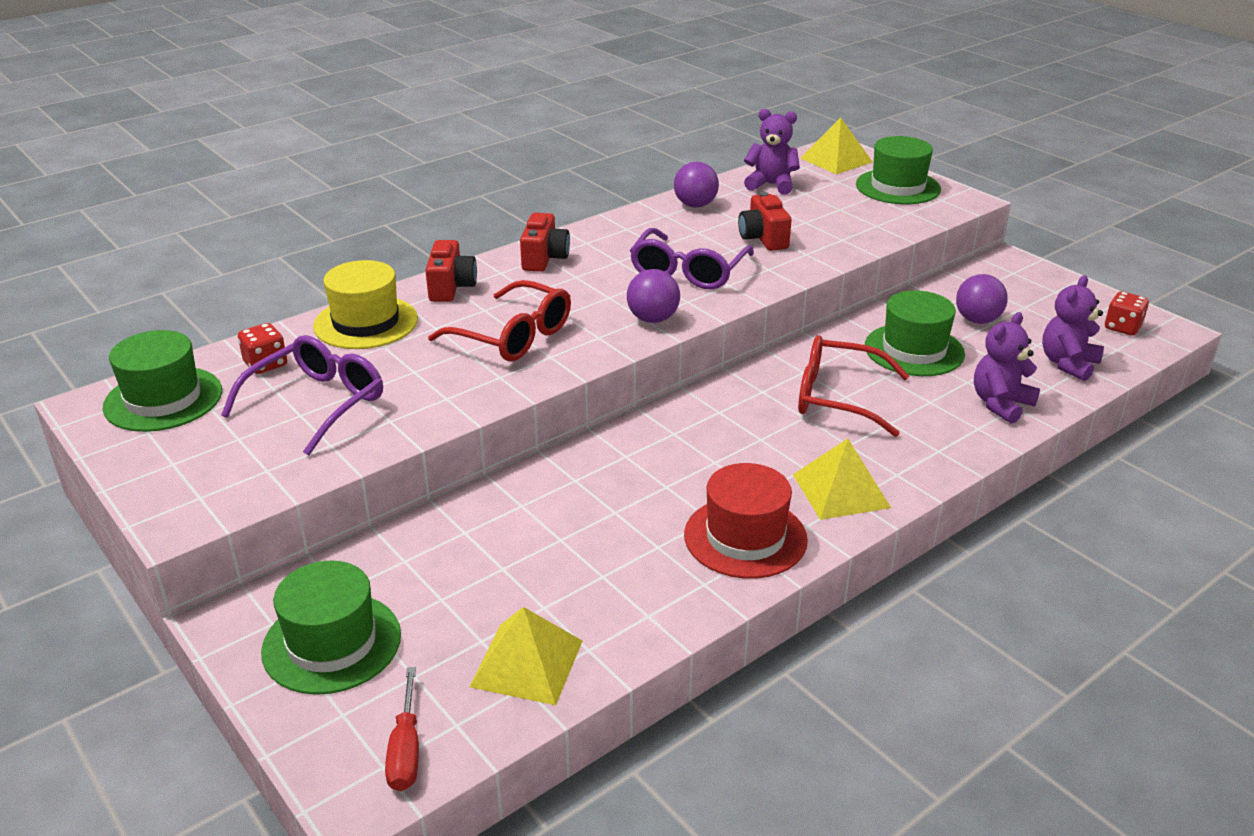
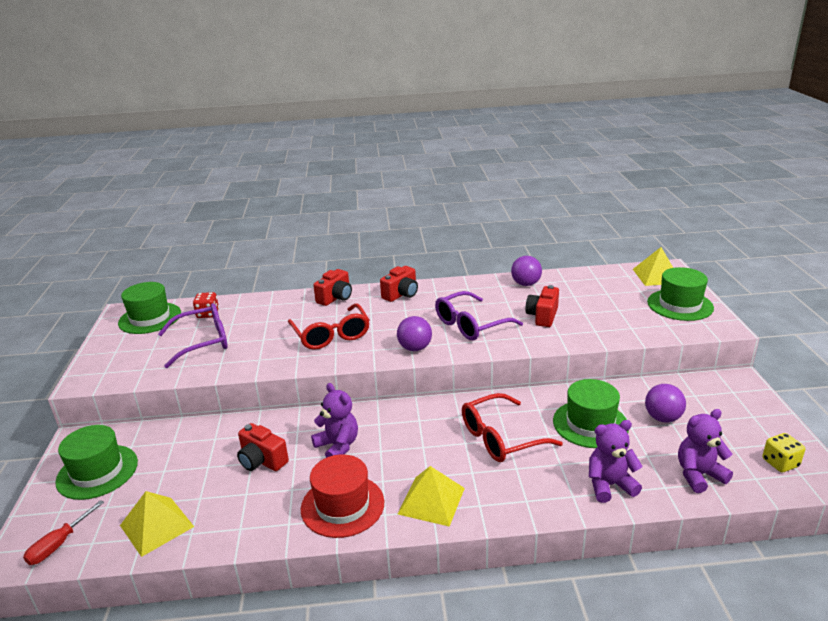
camera: 35 degrees right, 5 degrees down
(366, 323) = (274, 305): yellow hat -> none
(573, 531) = (262, 461): none -> red camera
(771, 185) = (590, 282): purple teddy bear -> purple teddy bear (338, 446)
(838, 397) = (501, 438): red glasses -> red glasses turned 75 degrees counterclockwise
(1122, 327) = (780, 463): red dice -> yellow dice

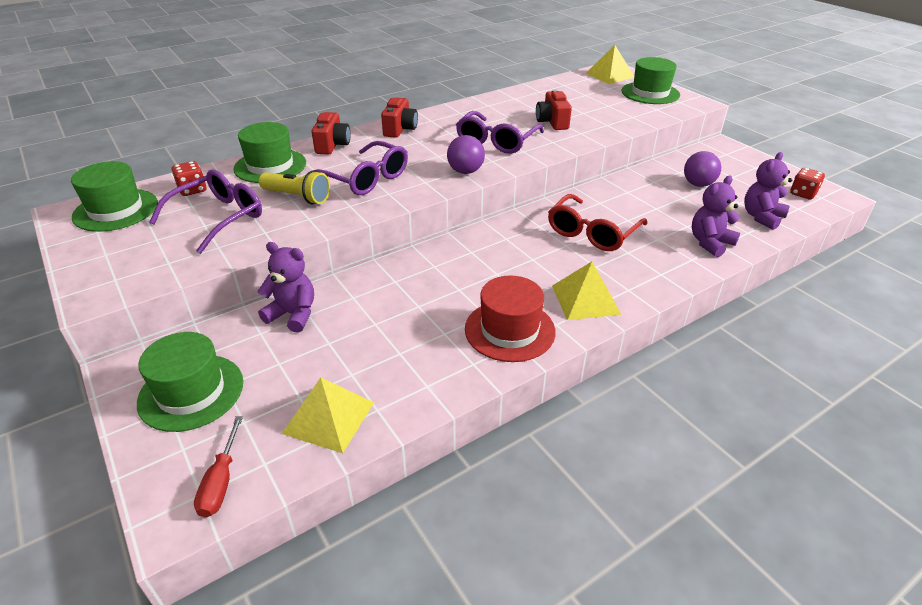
camera: 30 degrees left, 10 degrees up
(262, 461) = (385, 318): red camera -> none
(268, 338) = (297, 197): none -> yellow flashlight
(331, 335) = (366, 179): red glasses -> purple glasses
(338, 446) = (451, 282): purple teddy bear -> purple teddy bear (293, 314)
(526, 284) = (509, 100): purple ball -> none
(590, 424) = (650, 202): green hat -> green hat (270, 166)
(780, 463) = (803, 194): yellow dice -> red dice

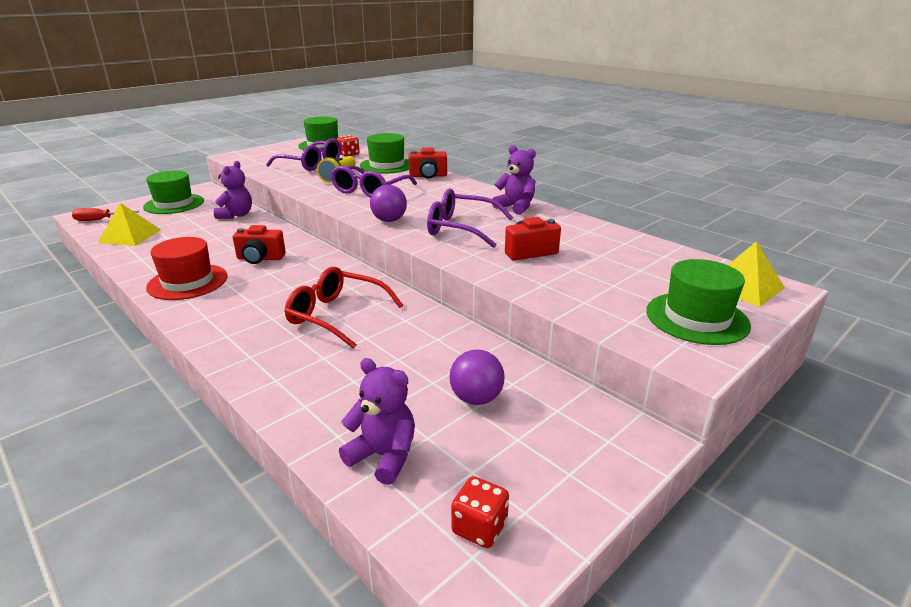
camera: 80 degrees right, 10 degrees down
(400, 129) = (470, 192): red camera -> red camera (260, 258)
(585, 299) = (217, 313): yellow pyramid -> none
(710, 243) = (310, 397): purple teddy bear -> purple teddy bear (515, 207)

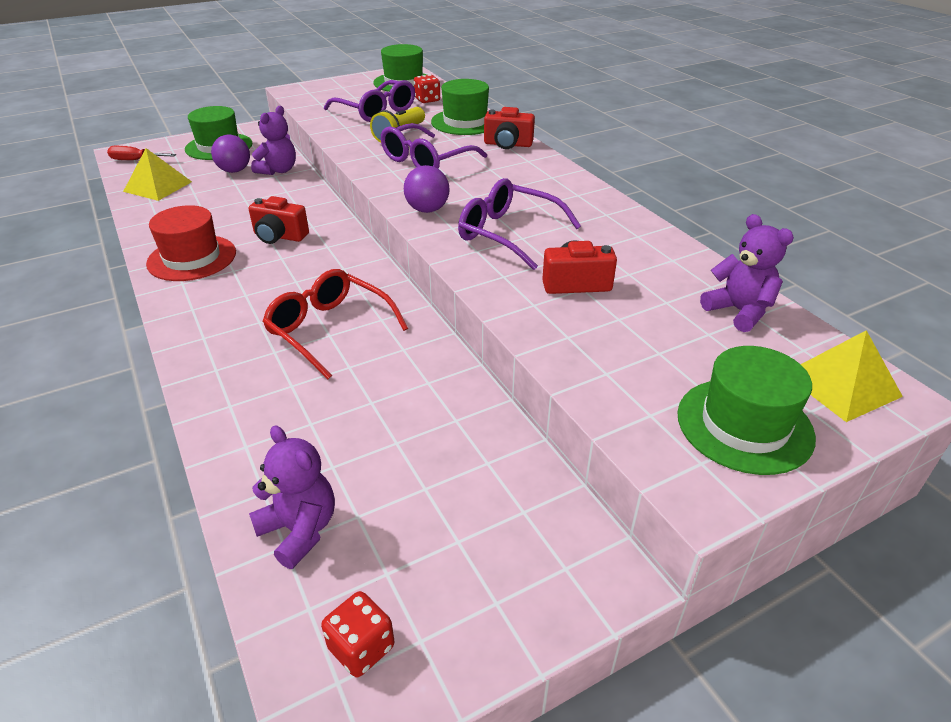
camera: 15 degrees right, 10 degrees up
(476, 398) = (435, 475): purple ball -> purple ball (234, 171)
(515, 207) = (594, 208): purple teddy bear -> purple teddy bear (739, 311)

